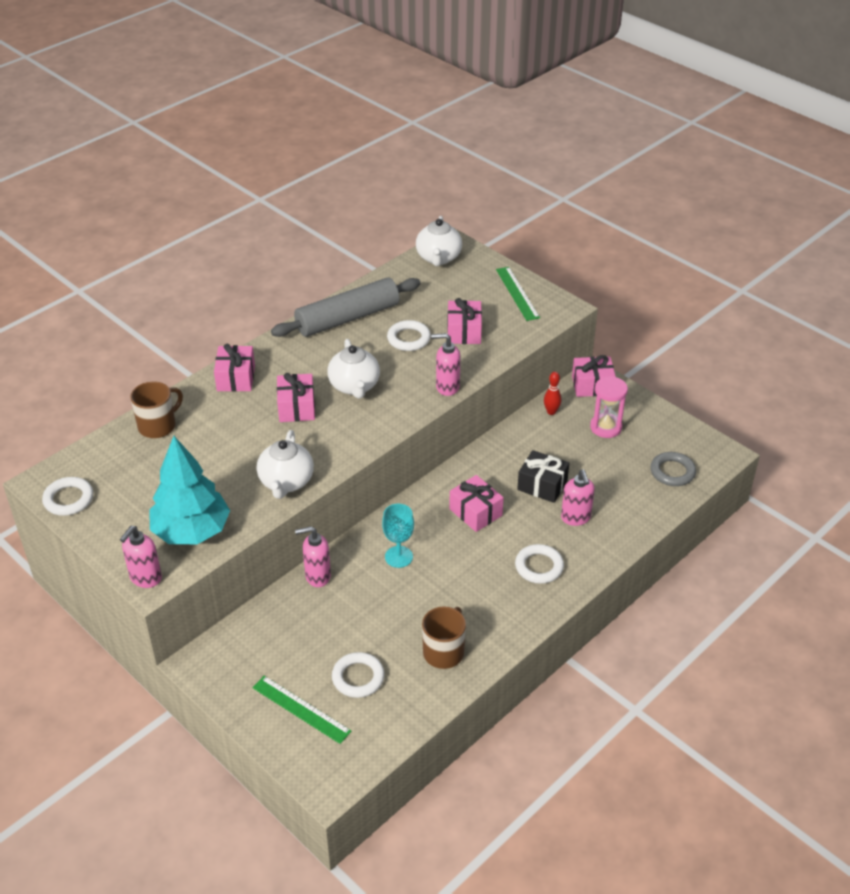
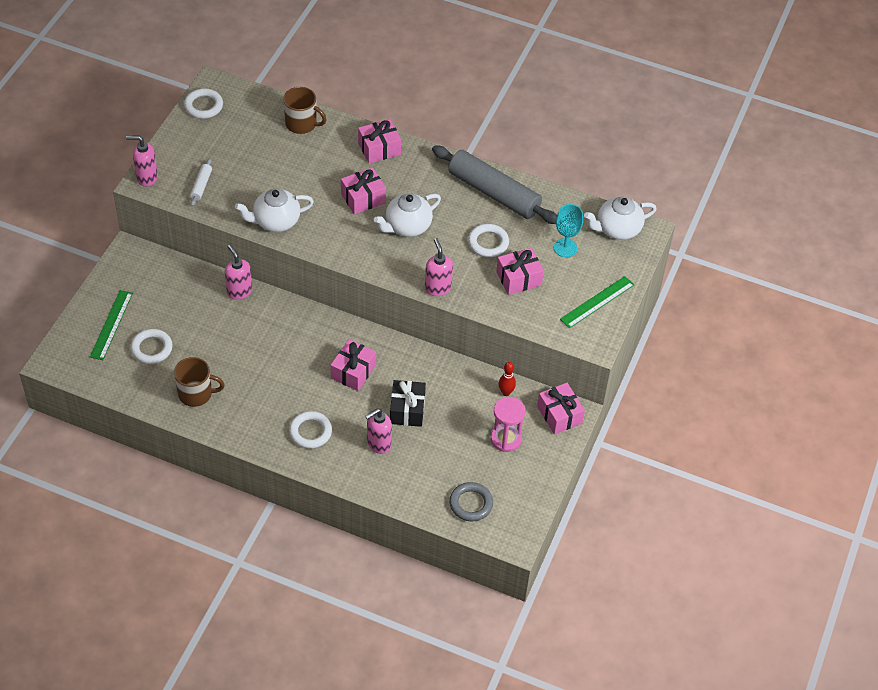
camera: 65 degrees right, 10 degrees up
(192, 531) = (201, 185): turquoise tree -> white rolling pin
(398, 557) = (281, 335): turquoise goblet -> turquoise goblet (565, 248)

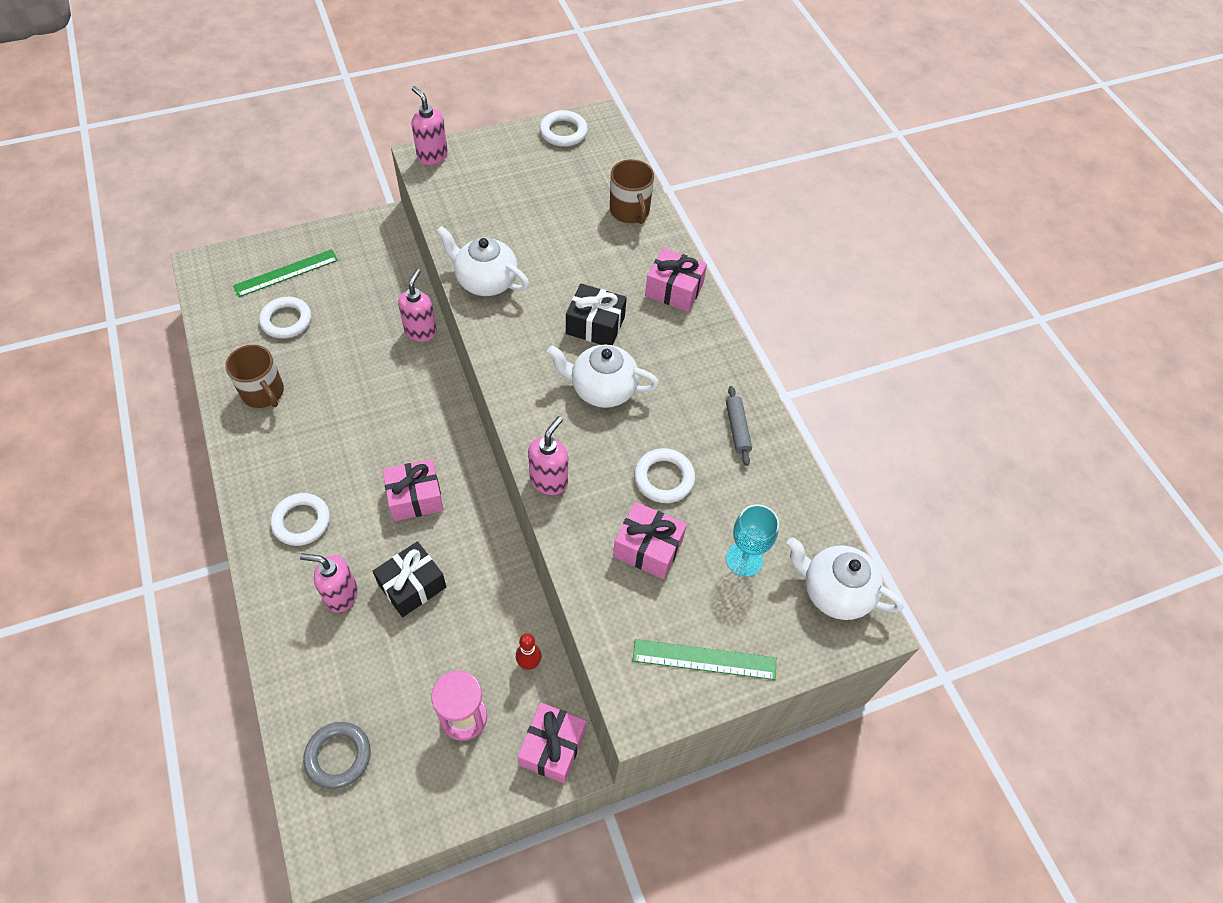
camera: 45 degrees right, 5 degrees up
(201, 185) = (467, 197): white rolling pin -> none
(363, 198) = (595, 325): pink gift -> black gift
(493, 193) = (737, 429): grey rolling pin -> grey rolling pin, size x0.41

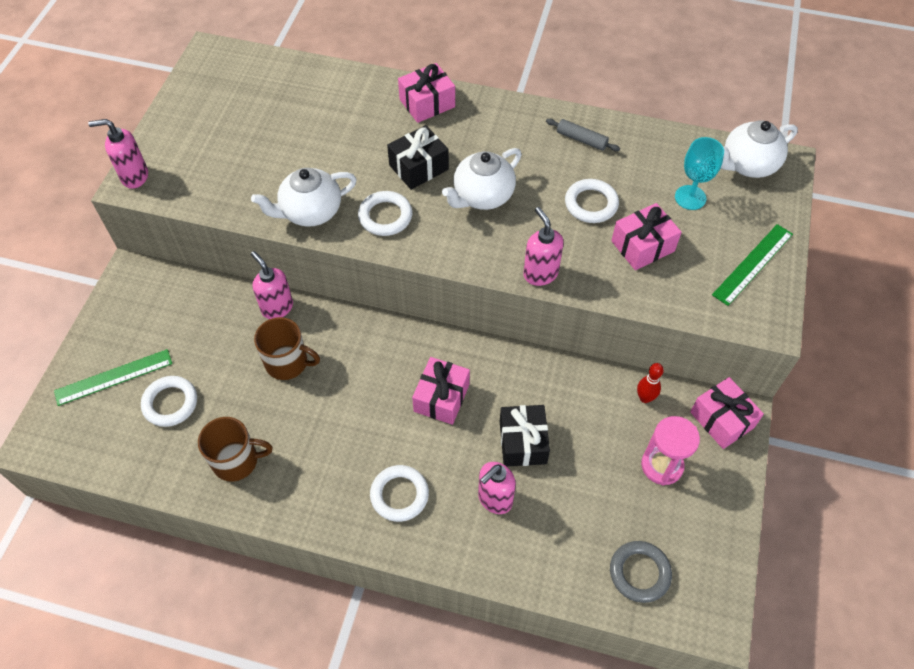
camera: 50 degrees left, 0 degrees up
(286, 273) = (113, 377): green ruler -> green ruler turned 60 degrees clockwise
(563, 132) = (200, 79): white ring -> white ring (385, 216)
(630, 211) = (326, 85): brown mug -> brown mug (288, 362)

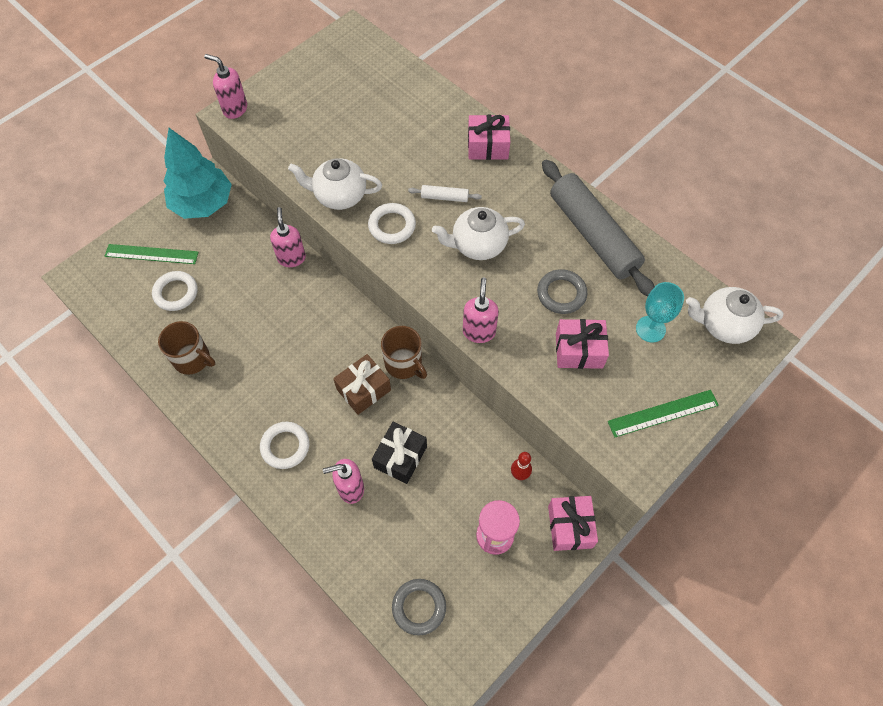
camera: 30 degrees right, 5 degrees up
(139, 299) = (203, 204): none -> turquoise tree
(288, 362) = (272, 304): brown mug -> brown mug (404, 364)
(418, 167) = (444, 197): black gift -> white rolling pin
(441, 398) = (363, 390): pink gift -> brown gift
(581, 139) = (593, 235): grey rolling pin -> grey rolling pin, size x2.44
(591, 204) = (561, 294): white ring -> grey ring

